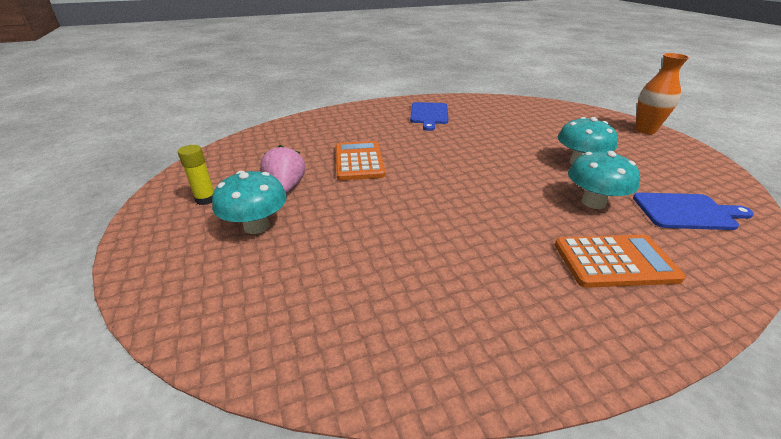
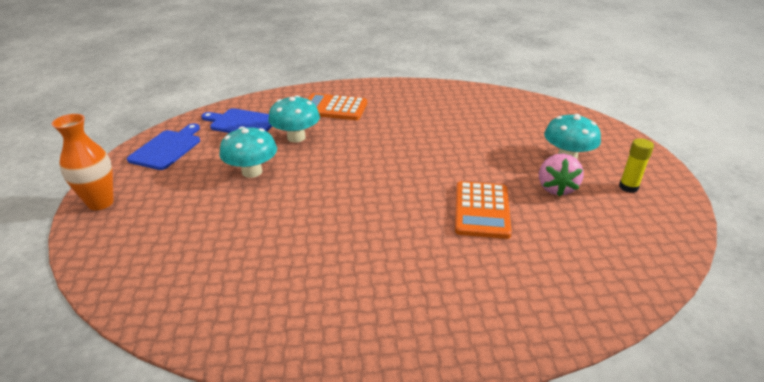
camera: 165 degrees left, 0 degrees up
(429, 114) = (349, 297): blue cutting board -> blue cutting board (167, 148)

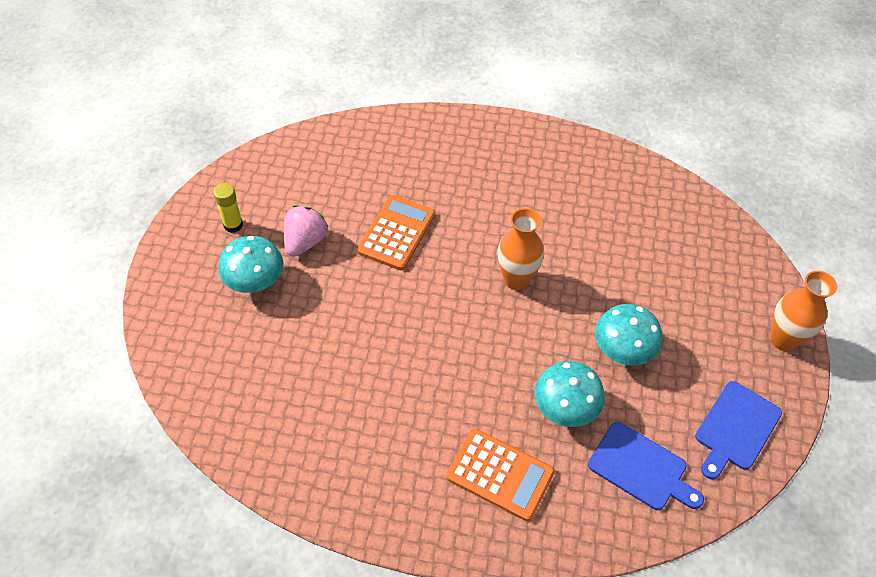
camera: 165 degrees left, 20 degrees up
(353, 198) = (516, 280): none -> orange vase

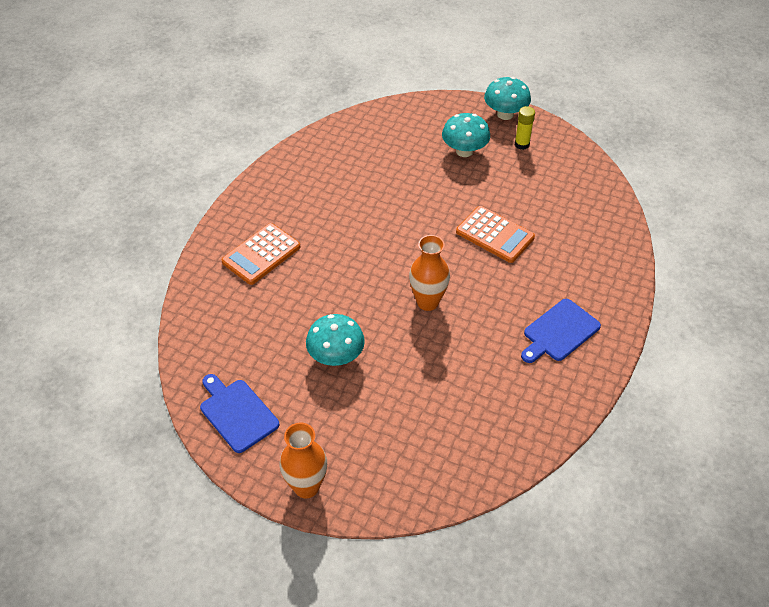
camera: 105 degrees right, 5 degrees down
(305, 242) = (497, 181): pink strawberry -> none
(565, 408) = (298, 304): turquoise mushroom -> turquoise mushroom (505, 114)
(641, 468) = (231, 337): blue cutting board -> blue cutting board (559, 332)

